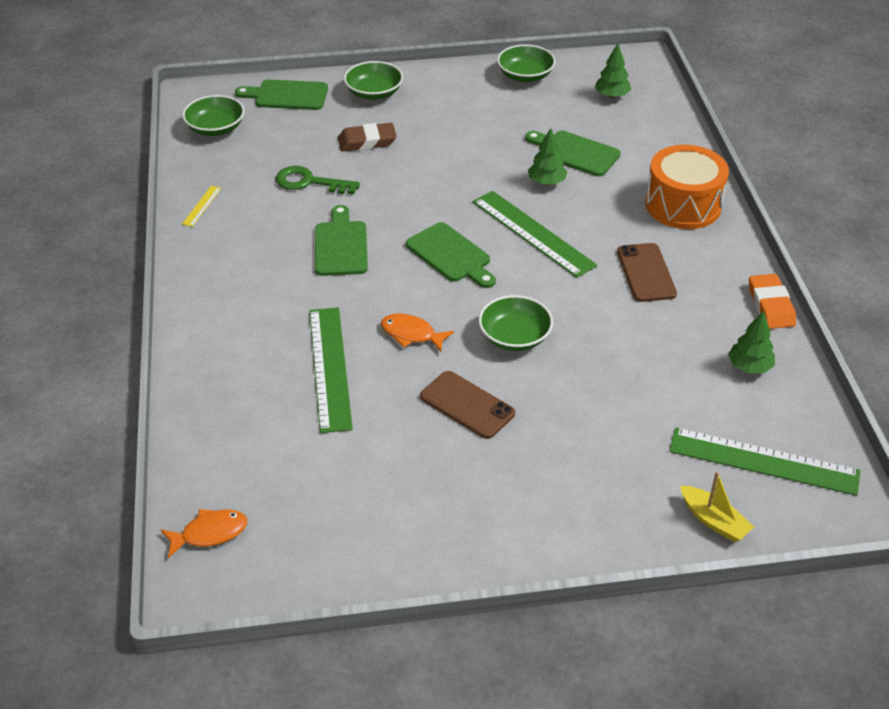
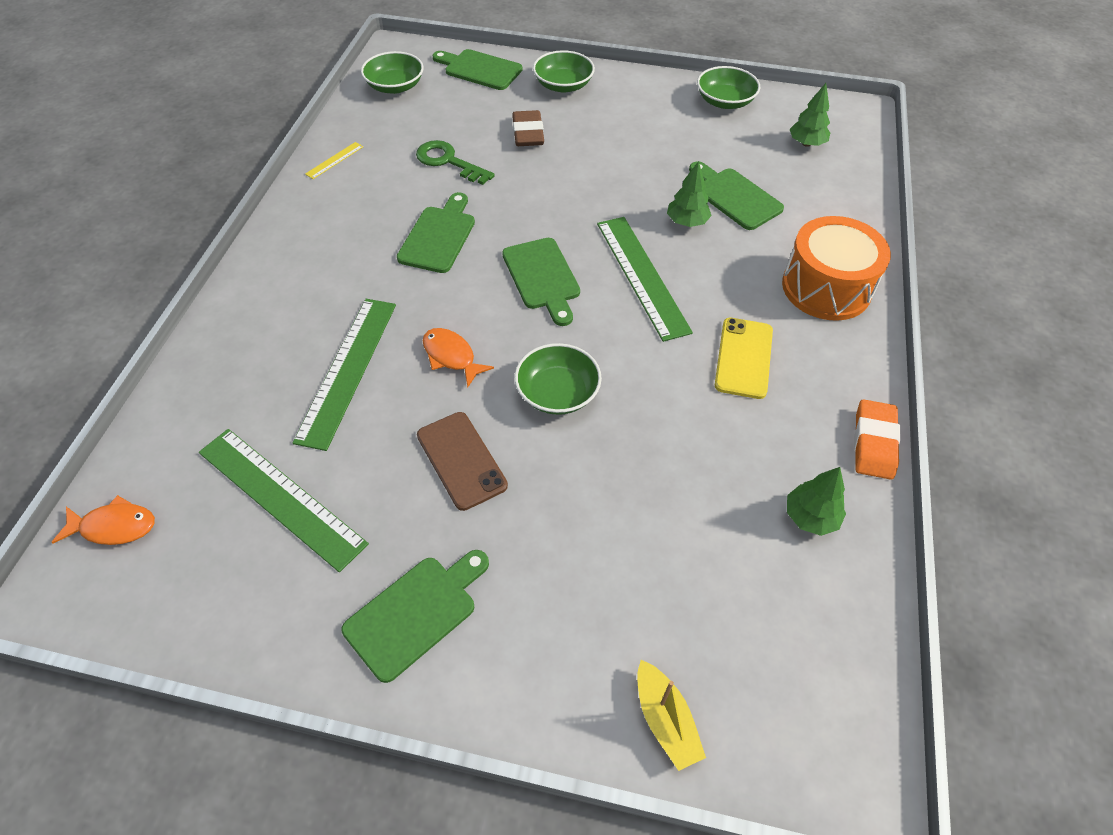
camera: 20 degrees right, 10 degrees up
(367, 141) = (528, 133): brown eraser -> brown eraser turned 75 degrees clockwise
(496, 514) = (416, 613): none -> green cutting board
(646, 273) = (744, 358): brown phone -> yellow phone
(763, 461) = (768, 656): green ruler -> green ruler (280, 497)

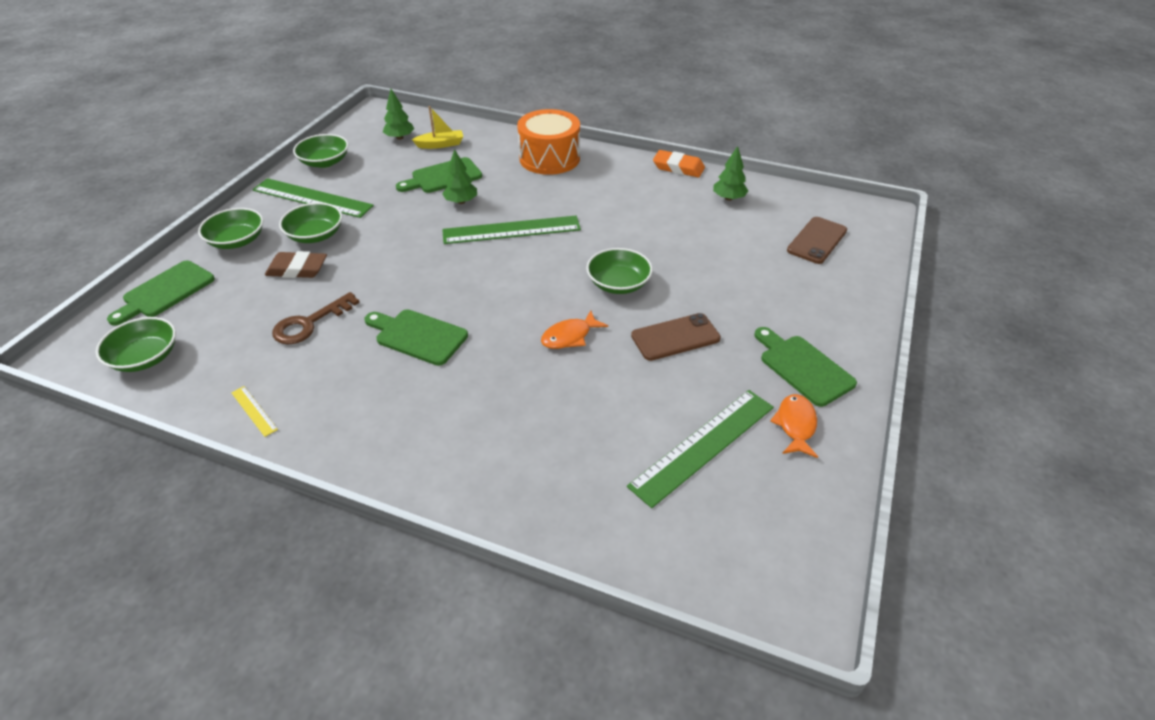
camera: 80 degrees left, 10 degrees down
(114, 527) = (731, 570): orange fish -> orange fish (795, 425)
(348, 370) = (570, 402): green ruler -> green ruler (312, 198)
(448, 162) = (310, 323): green key -> brown key
(542, 277) = (495, 279): green cutting board -> none
(586, 130) = (315, 235): none -> green bowl
(665, 720) = (860, 269): yellow boat -> yellow boat (440, 144)
(729, 652) = (817, 240): none -> brown phone
(744, 358) = (603, 200): yellow phone -> none

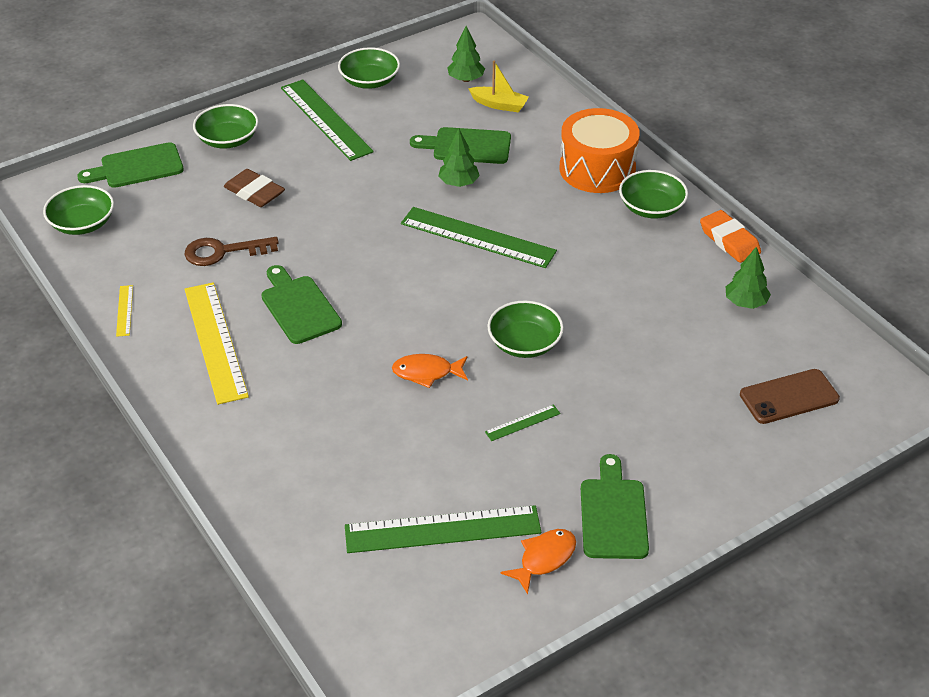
camera: 35 degrees right, 0 degrees up
(315, 235) = (296, 163): green bowl -> green bowl (651, 207)
(368, 396) = (215, 341): none -> yellow ruler
(675, 337) = (522, 423): brown phone -> green ruler

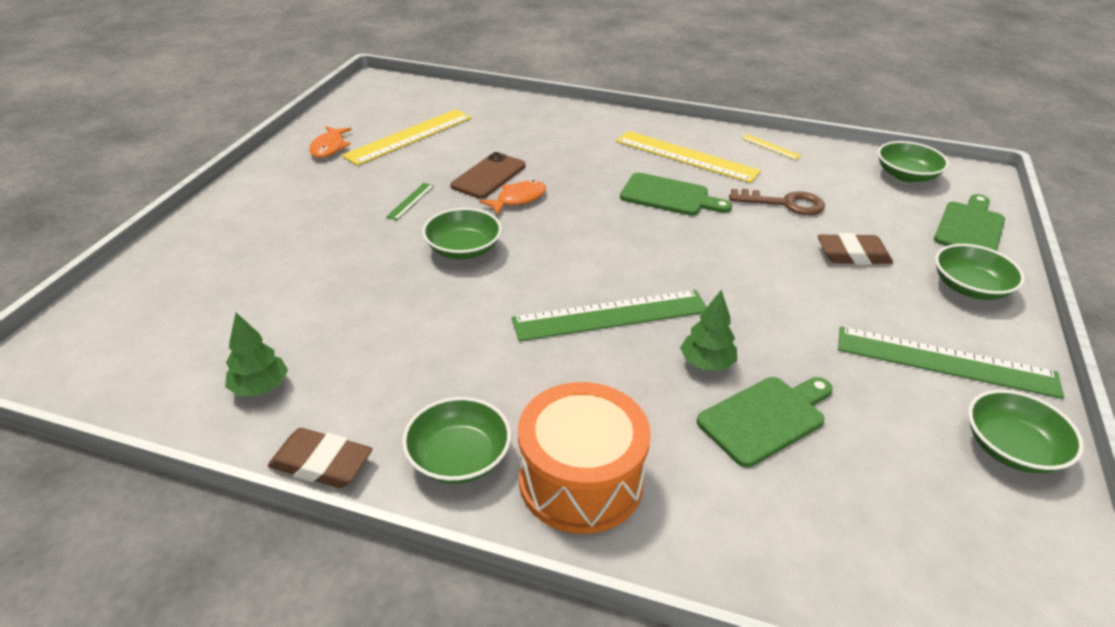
camera: 140 degrees right, 5 degrees down
(223, 252) = (784, 203): brown key -> brown key turned 60 degrees clockwise
(442, 530) = (409, 136): green ruler -> yellow ruler
(466, 79) = (929, 537): green tree -> none
(499, 105) = (825, 516): yellow boat -> none
(613, 514) = (296, 182): green cutting board -> none
(729, 240) = (321, 463): orange eraser -> brown eraser
(789, 397) = (172, 313): brown phone -> brown phone (489, 176)

